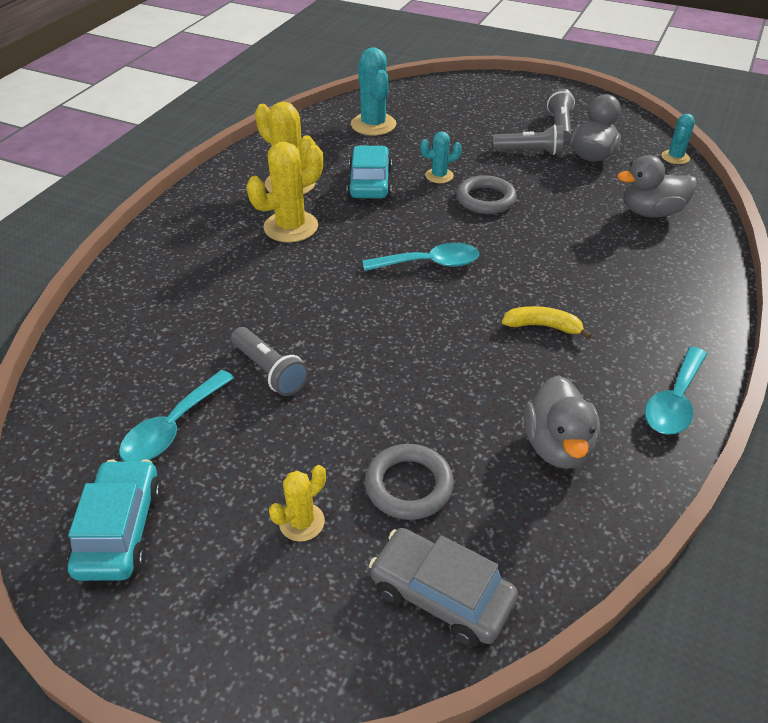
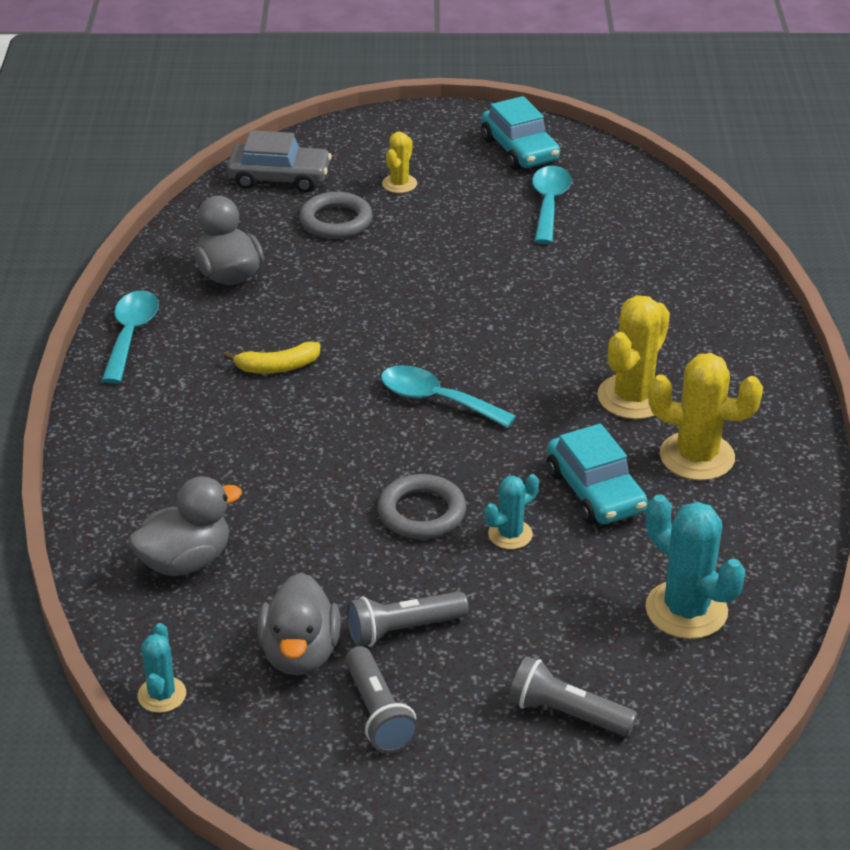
camera: 155 degrees right, 5 degrees down
(269, 371) = (512, 258): grey flashlight -> grey flashlight (567, 713)
(429, 264) = (436, 400): turquoise spoon -> turquoise spoon turned 60 degrees clockwise

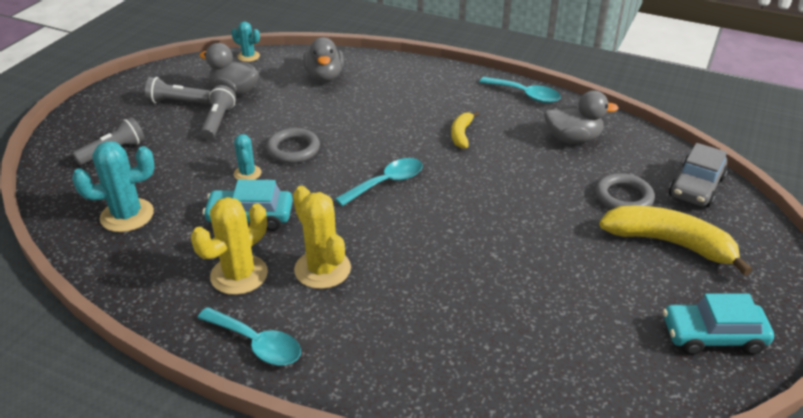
camera: 115 degrees right, 0 degrees up
(399, 184) = (669, 243): yellow cactus -> yellow banana
(549, 204) = (607, 321): turquoise spoon -> turquoise spoon (257, 344)

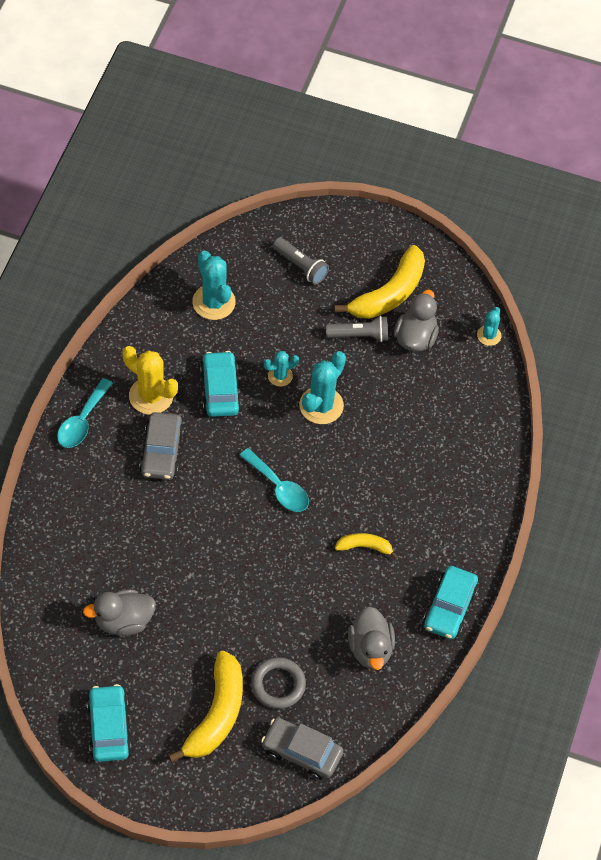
camera: 80 degrees right, 20 degrees up
(177, 102) = (389, 294): grey flashlight -> yellow banana
(293, 149) = (321, 405): grey ring -> turquoise cactus
(322, 269) = (162, 452): yellow cactus -> grey car
(324, 76) = (458, 413): grey duck -> grey duck (123, 621)
(525, 95) = (449, 608): turquoise spoon -> turquoise car

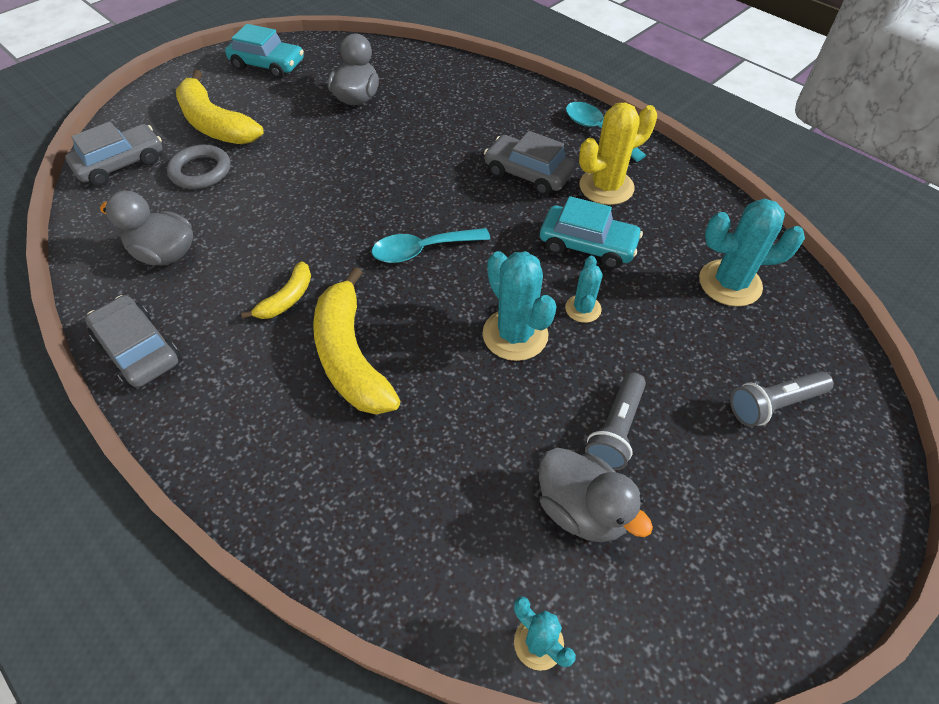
camera: 120 degrees right, 5 degrees down
(389, 294) = (686, 509): yellow banana -> yellow banana (351, 356)
(449, 608) = (138, 350): turquoise car -> grey car

